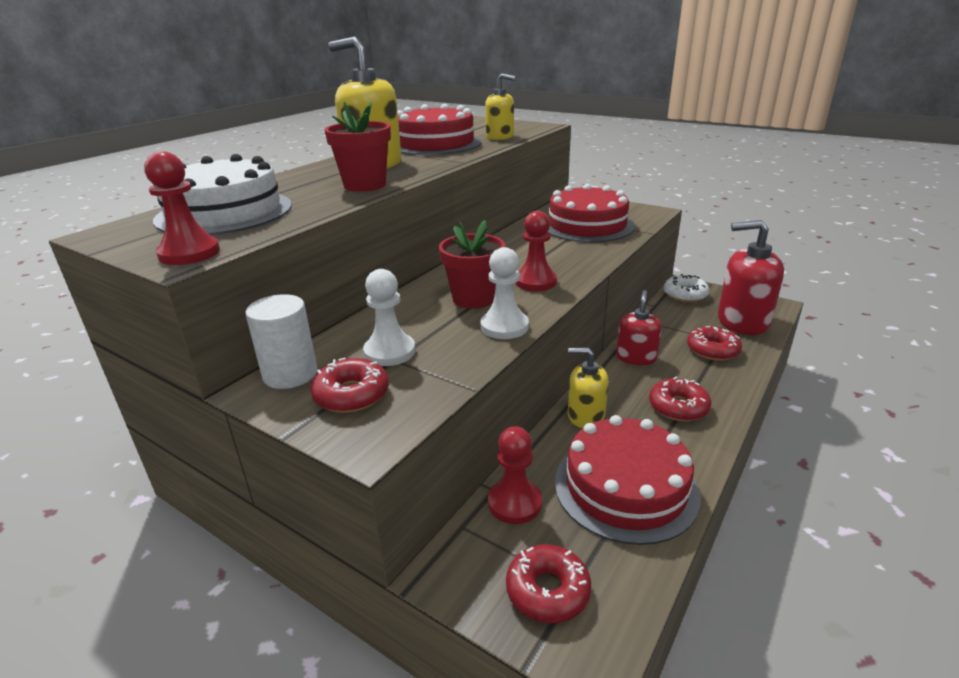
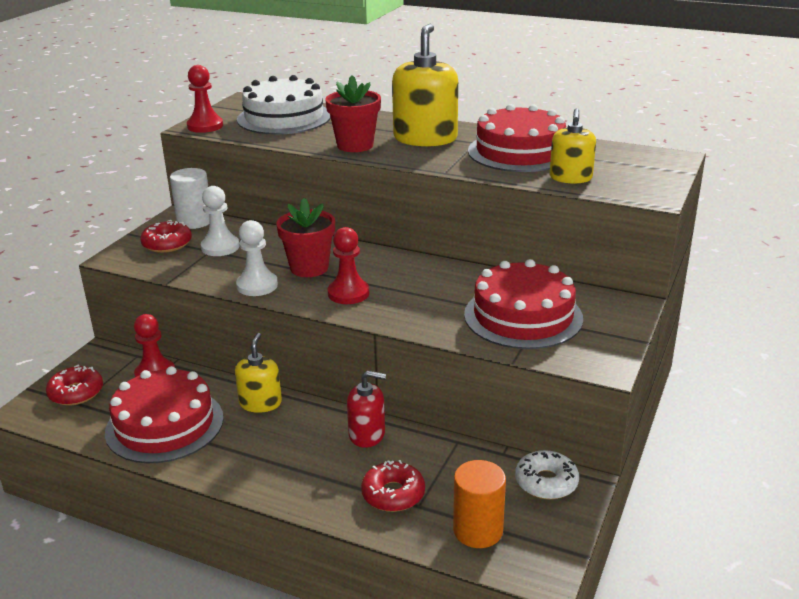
camera: 80 degrees right, 0 degrees up
(678, 407) = (274, 459): red donut -> none
(742, 321) = (478, 530): red soap dispenser -> orange cylinder

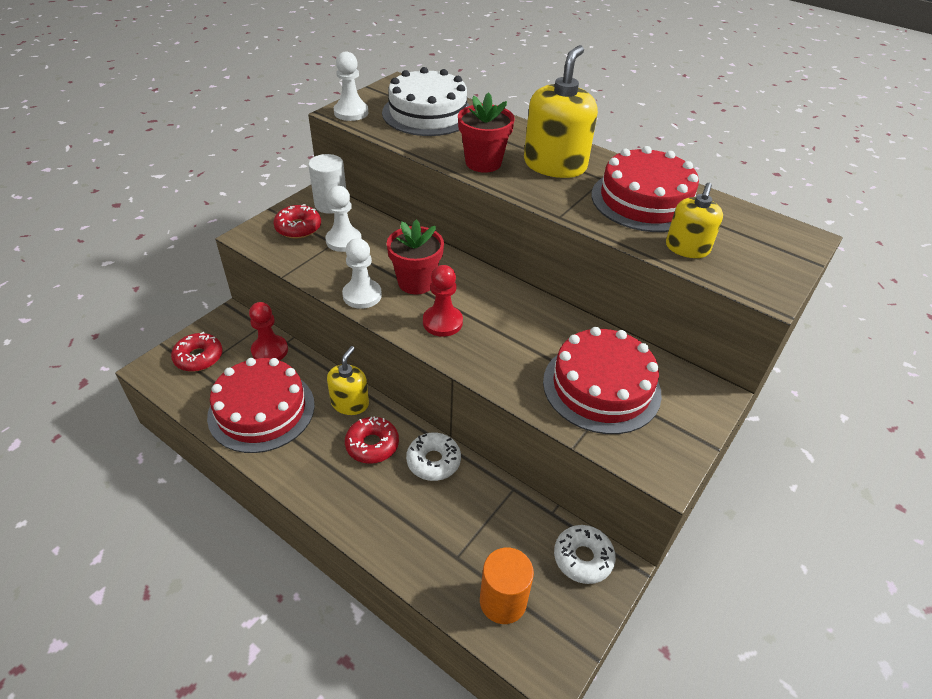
camera: 10 degrees right, 15 degrees up
(205, 126) = (351, 112): red pawn -> white pawn
(367, 434) = (433, 461): red soap dispenser -> white donut
(393, 494) = (437, 538): red donut -> red donut (372, 445)

